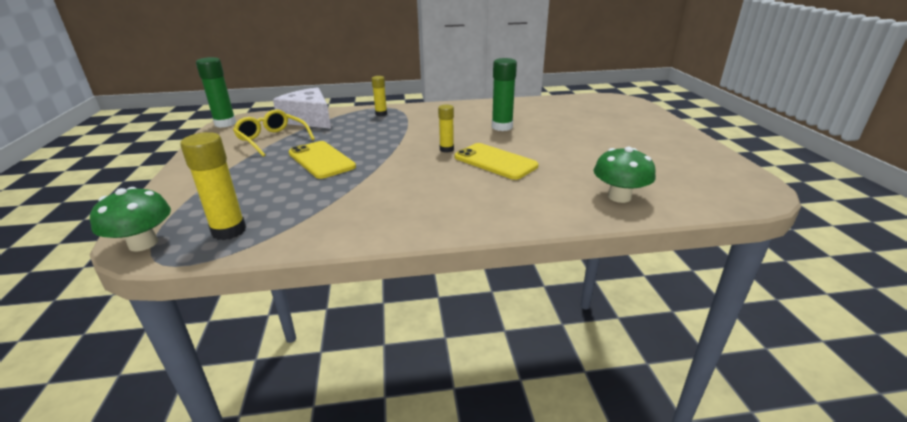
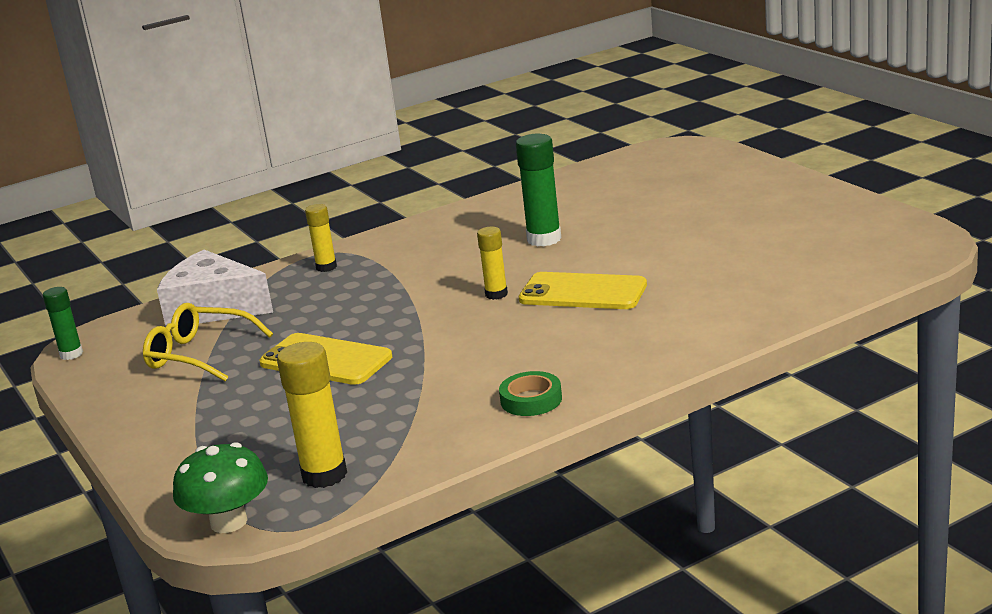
camera: 20 degrees left, 5 degrees down
(225, 124) = (71, 354): green glue stick -> green glue stick, size x0.61
(397, 221) = (531, 400): none -> green tape
(619, 197) = (774, 293): green mushroom -> none

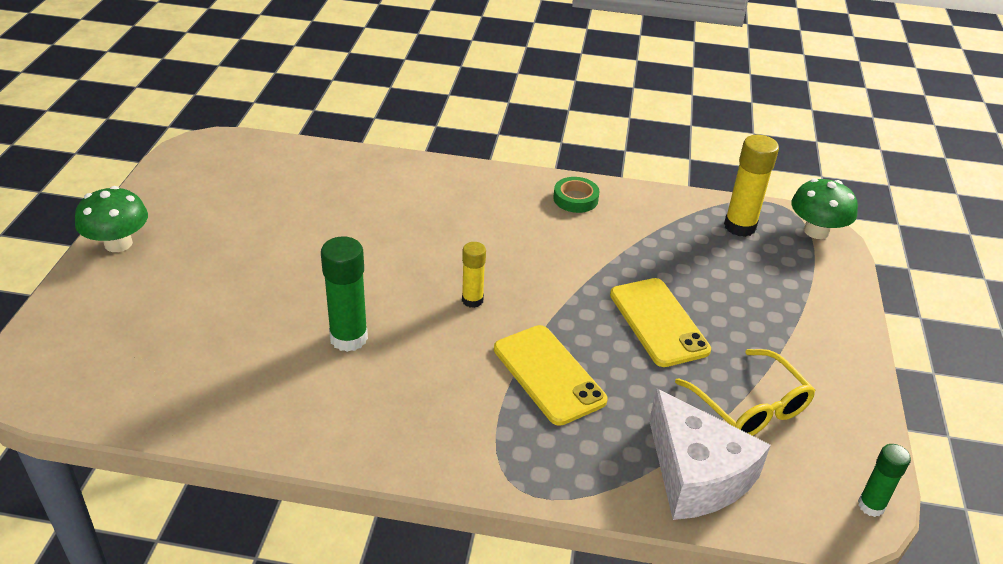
camera: 145 degrees left, 15 degrees up
(326, 267) = (545, 457): yellow glue stick -> none
(583, 292) = (423, 257): yellow phone -> yellow phone (549, 374)
(801, 187) = (118, 243): none -> green mushroom

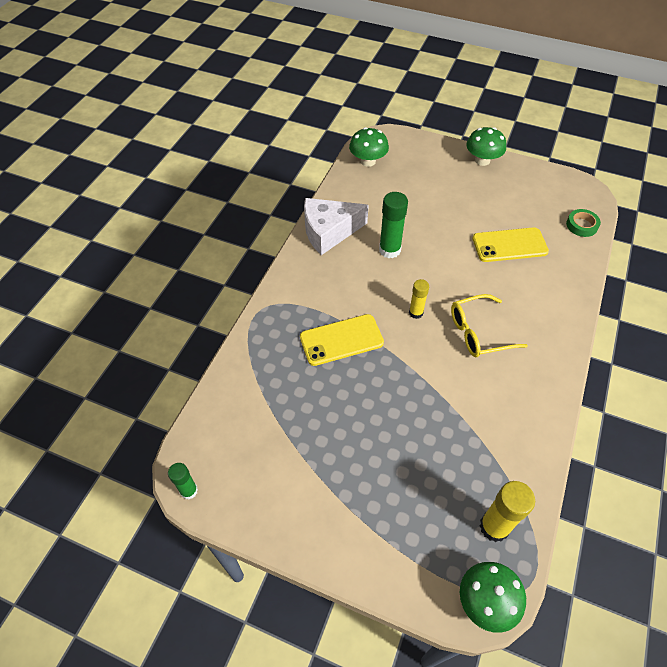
camera: 105 degrees right, 15 degrees up
(105, 390) = (368, 161): none -> green mushroom
(575, 199) = (534, 402): green tape -> green tape (581, 225)
(658, 322) = (379, 418): yellow phone -> yellow phone (509, 245)
(696, 474) = (244, 397): white cheese -> white cheese (329, 231)
(750, 407) = (287, 449): yellow glasses -> yellow glasses (478, 332)

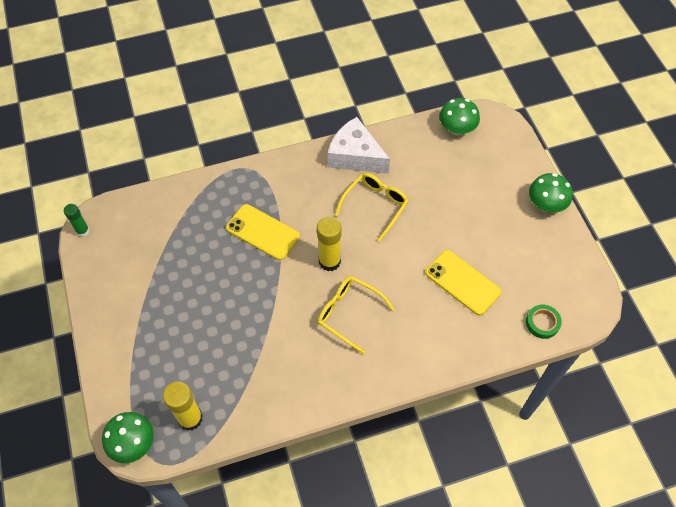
camera: 50 degrees right, 5 degrees up
(389, 250) = (375, 205): green glue stick -> yellow glasses
(416, 313) = (329, 261): yellow glue stick -> yellow glue stick, size x1.64

